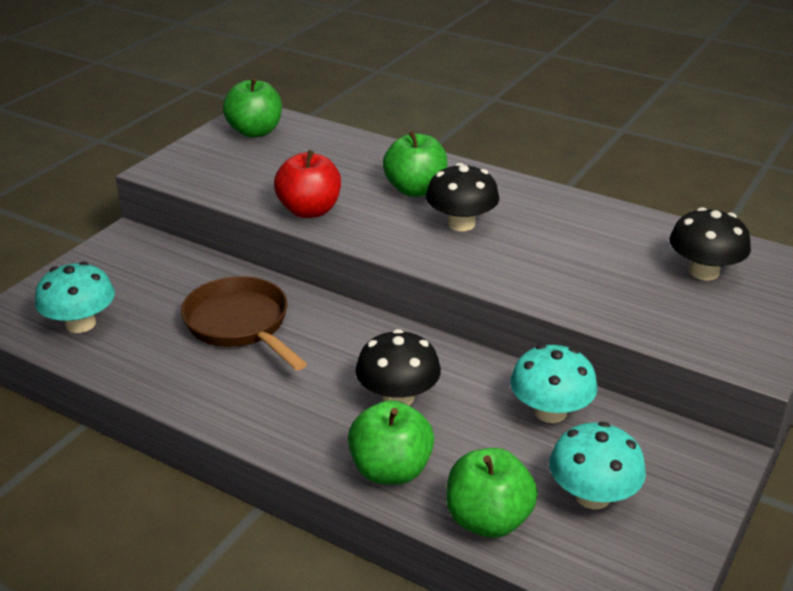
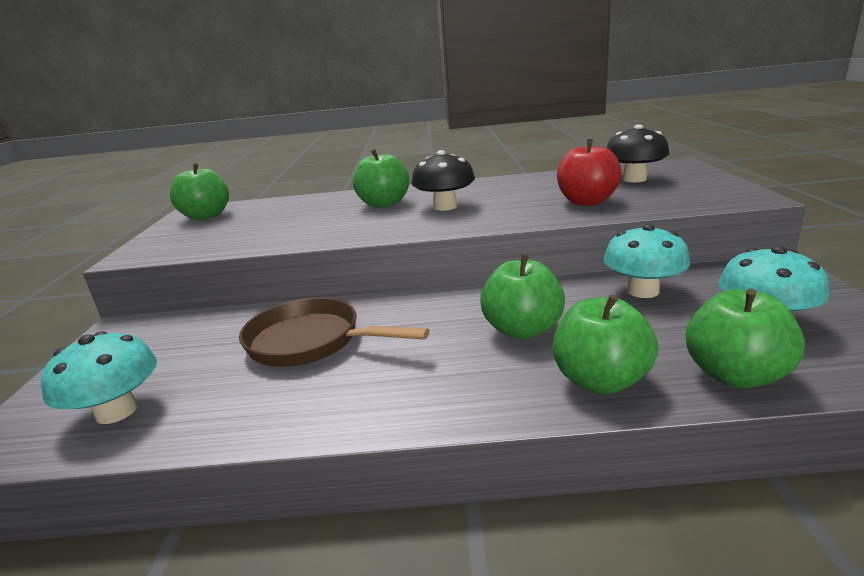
camera: 30 degrees left, 10 degrees down
(309, 210) = (313, 235): red apple -> red apple (586, 202)
(398, 397) = (522, 330): black mushroom -> green apple

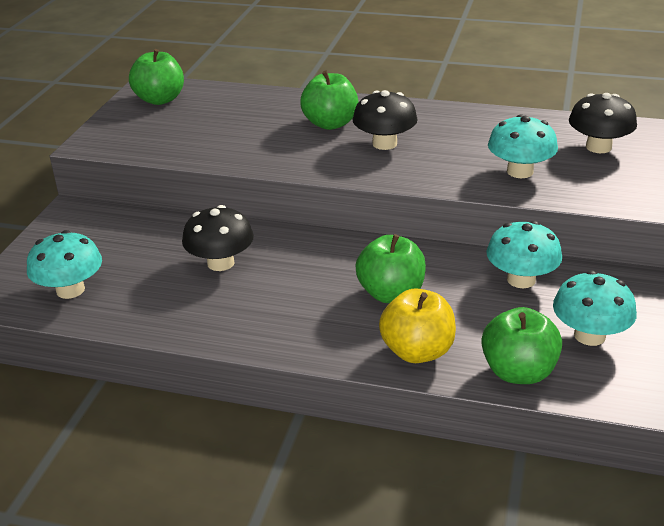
camera: 15 degrees right, 10 degrees up
(311, 342) = (220, 263): brown pan -> black mushroom
(586, 202) = (520, 171): red apple -> turquoise mushroom
(600, 380) = (417, 351): green apple -> yellow apple

